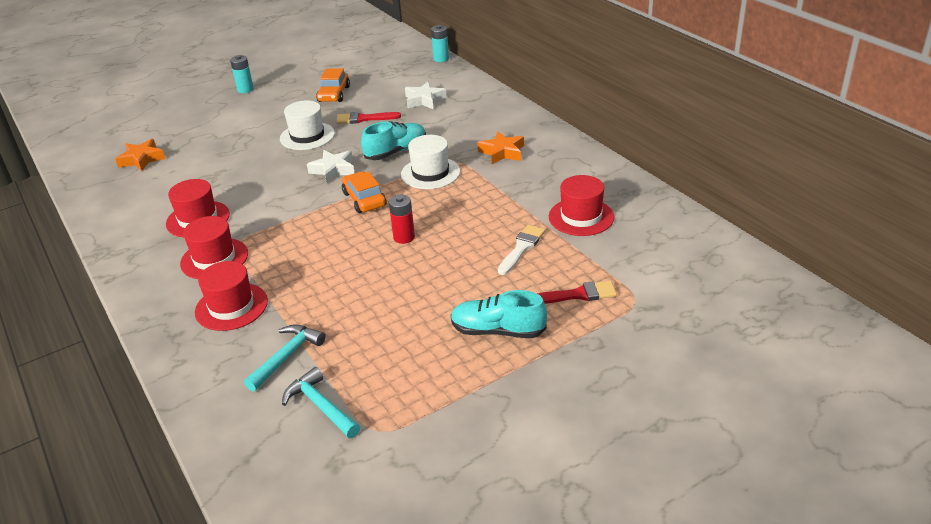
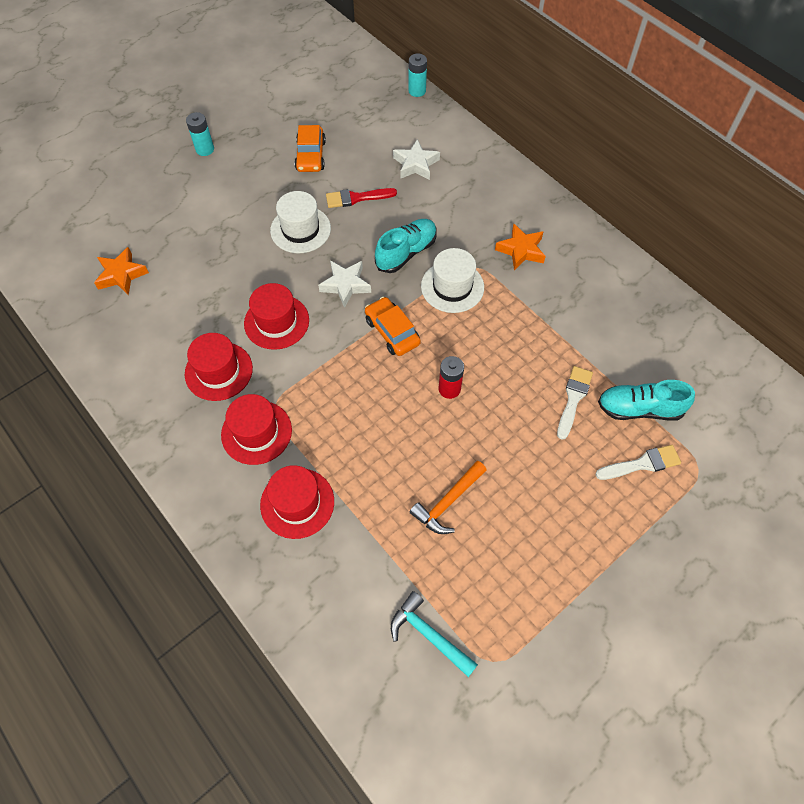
camera: 10 degrees left, 25 degrees up
(287, 357) = (376, 570): turquoise hammer -> none
(375, 312) = (448, 502): none -> orange hammer
(498, 331) = (576, 519): turquoise shoe -> turquoise shoe (639, 409)
(577, 295) = (642, 464): red brush -> white brush
(581, 217) = (623, 349): red hat -> red hat (276, 322)

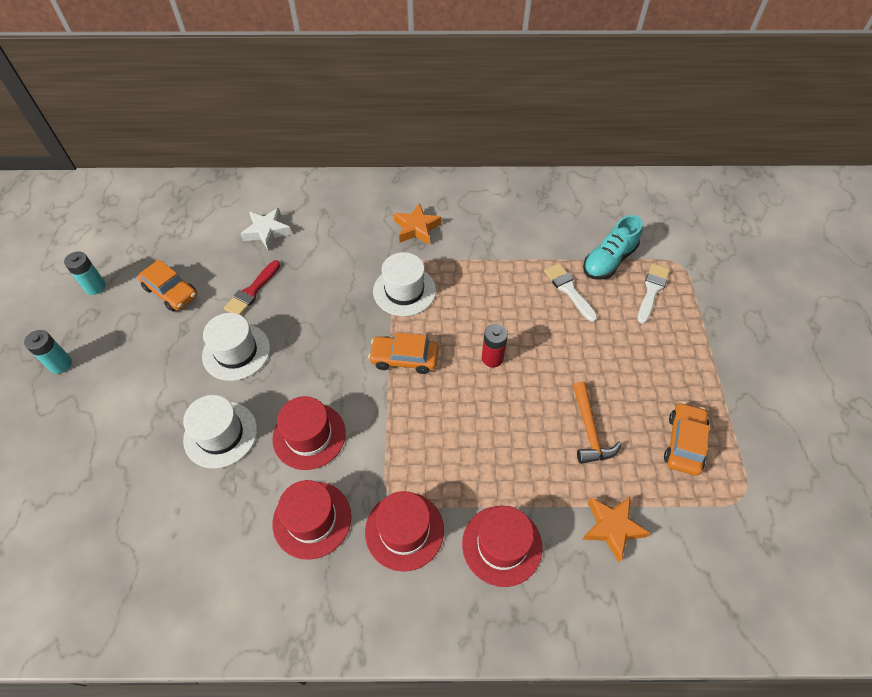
camera: 50 degrees left, 5 degrees down
(121, 275) = (113, 536): orange star -> orange star (612, 527)
(233, 272) = (220, 434): none -> white hat
(345, 285) = (327, 359): white star -> none
(406, 253) = (342, 297): turquoise shoe -> none
(417, 91) = (199, 181): turquoise battery -> turquoise battery (95, 287)
(429, 634) = (693, 526): turquoise hammer -> none
(502, 583) = (684, 443): none -> orange car

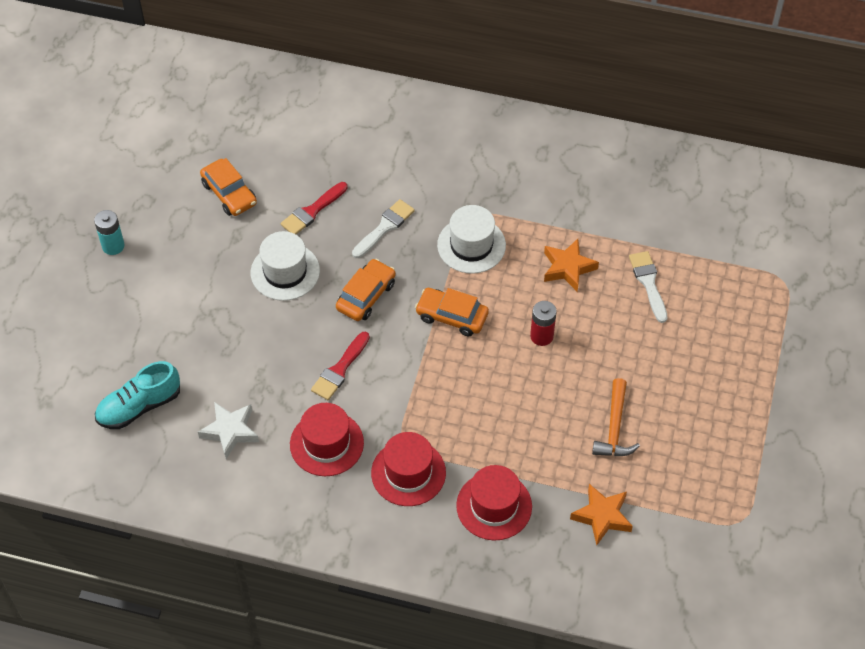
camera: 15 degrees right, 0 degrees up
(95, 287) = (153, 171): turquoise battery -> none
(220, 434) = (256, 348): white hat -> none
(267, 231) = (340, 146): white star -> white star (230, 431)
(309, 436) = (340, 369): red hat -> red brush
(417, 228) = (505, 177): orange star -> orange star (568, 268)
(609, 260) = (706, 260): turquoise shoe -> turquoise shoe (139, 406)
(652, 290) = (739, 304): white brush -> white brush (384, 227)
(684, 443) = (704, 461): orange car -> orange car (366, 296)

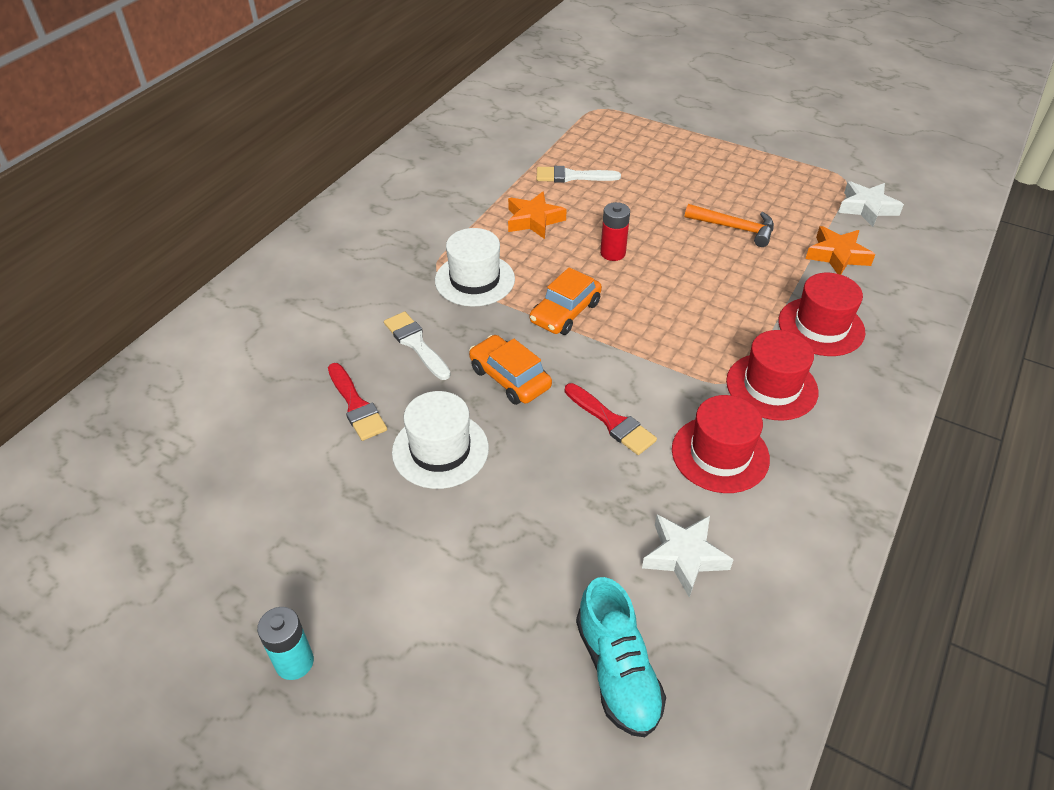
camera: 75 degrees left, 10 degrees down
(229, 193) = (277, 489): orange car -> none
(693, 542) = (867, 208): none -> white star

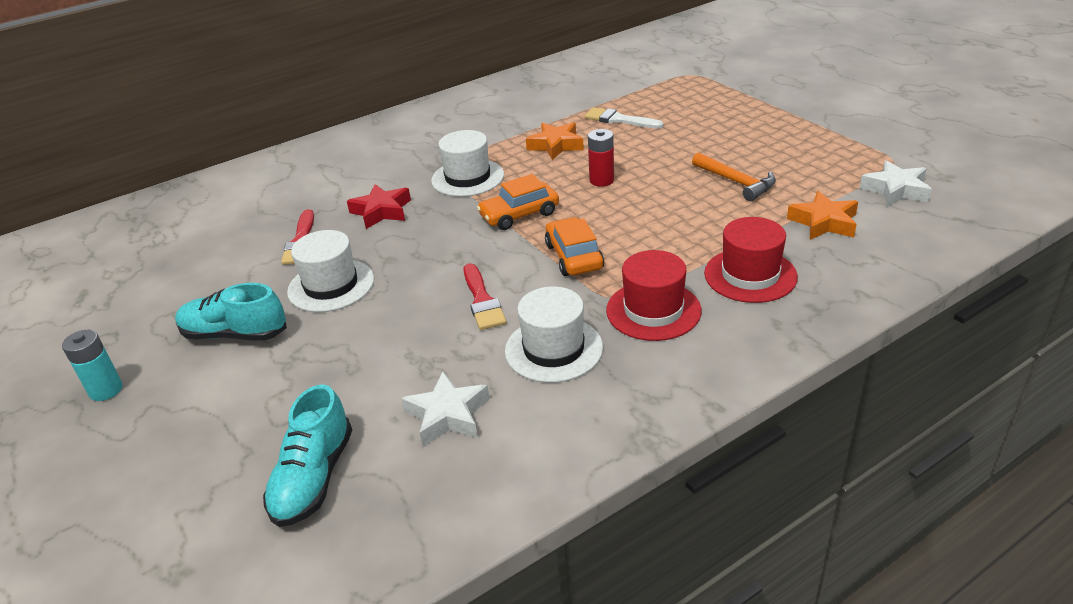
camera: 30 degrees right, 10 degrees down
(385, 542) = (235, 334): none -> turquoise shoe
(416, 344) = (382, 211): white brush -> red star
(509, 378) = (430, 250): orange car -> orange car (574, 256)
(720, 454) = (553, 349): red hat -> white hat

